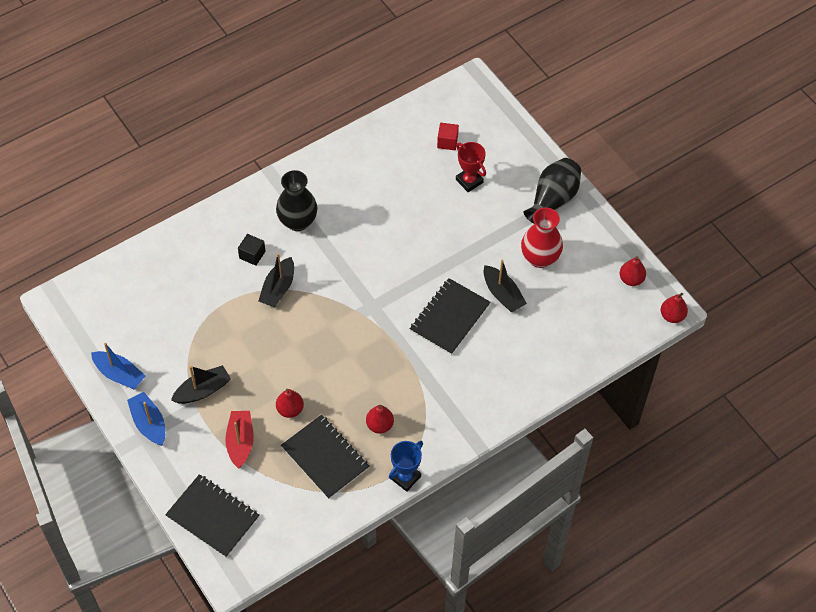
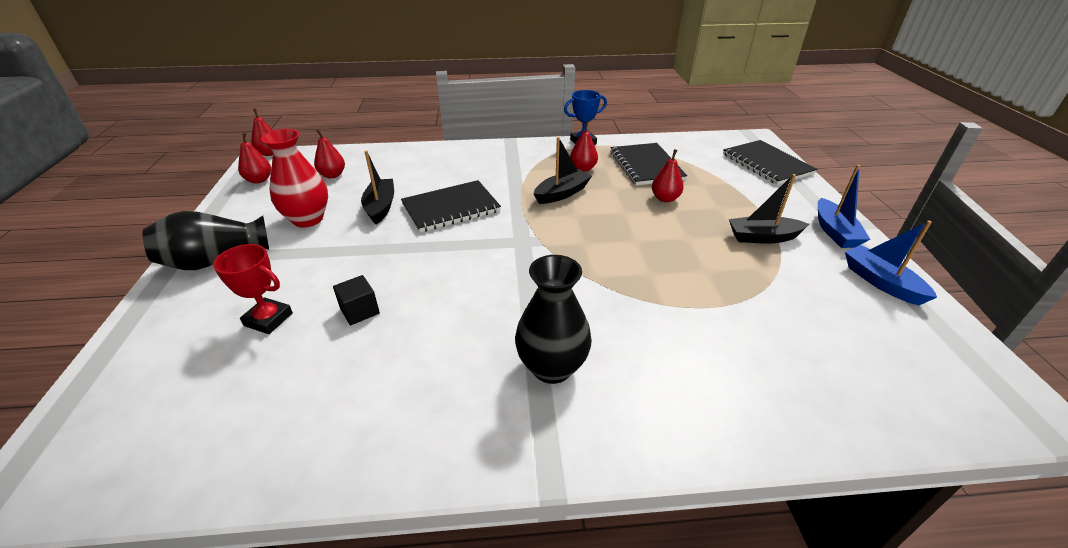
camera: 150 degrees left, 20 degrees down
(240, 442) = (727, 194): red boat -> none
(252, 255) = (649, 349): black cube -> black cube (360, 311)
(278, 288) = (628, 295): black boat -> black boat (562, 193)
(447, 142) = (219, 389): red cube -> none
(469, 181) = (268, 319): red trophy -> red trophy turned 60 degrees counterclockwise
(582, 313) = (332, 175): none -> red pear

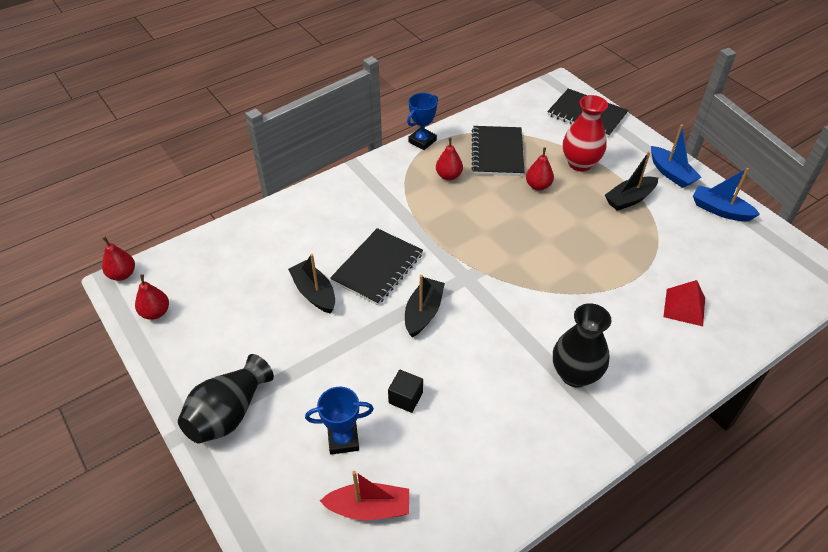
camera: 30 degrees left, 10 degrees up
(214, 389) = (369, 508): none -> red boat
(268, 319) = (343, 439): red trophy -> blue trophy
(308, 219) = (262, 335): red vase -> red vase (580, 163)
(332, 175) = (225, 275): red pear -> none
(562, 193) = (455, 213): black boat -> black boat (423, 312)
(646, 166) = (497, 152): black notebook -> black notebook turned 45 degrees clockwise
(755, 358) = (684, 307): none -> red pyramid

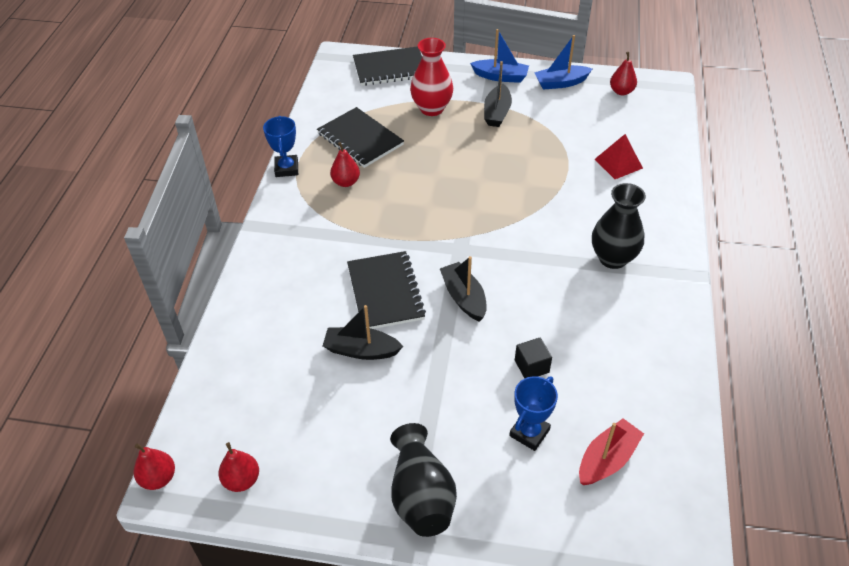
camera: 45 degrees left, 0 degrees up
(538, 186) = (423, 145): red pear -> red pear (621, 91)

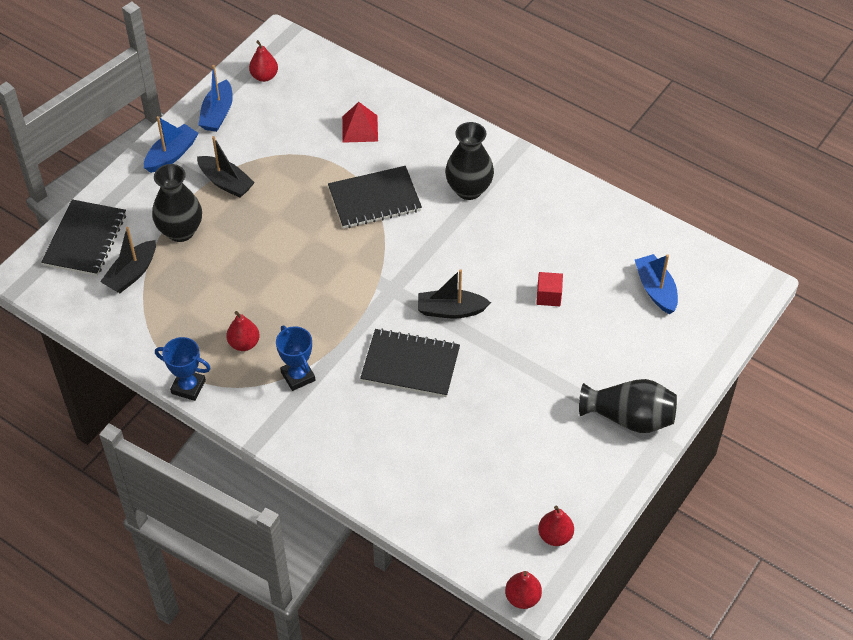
camera: 65 degrees left, 5 degrees up
(360, 139) = (186, 308): black notebook -> black notebook (374, 199)
(361, 350) = (467, 406): black boat -> black boat (132, 274)
(431, 108) = (180, 231): red vase -> black vase
(529, 433) = (609, 326): blue trophy -> blue trophy (298, 376)
(531, 366) = (548, 296): black cube -> red cube
(607, 459) = (655, 289): red boat -> blue boat

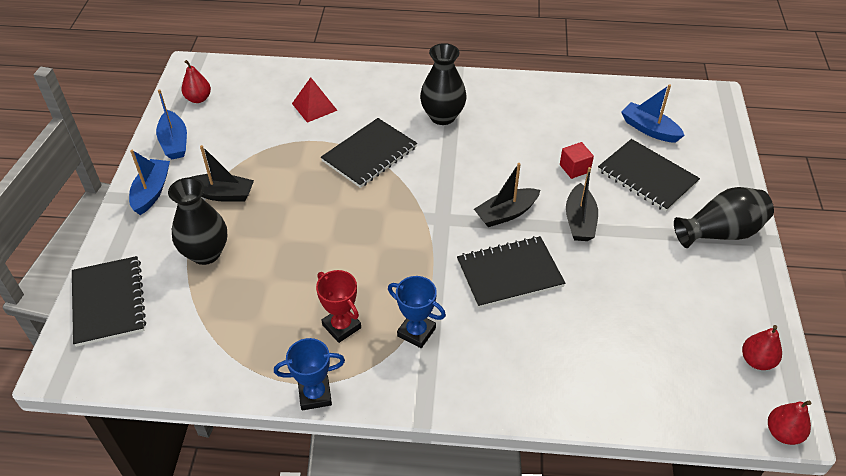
camera: 30 degrees left, 5 degrees down
(132, 274) = (180, 313): black boat -> black boat (579, 221)
(244, 343) = (341, 326): red pear -> red trophy
(609, 335) = (647, 177): none -> black notebook

